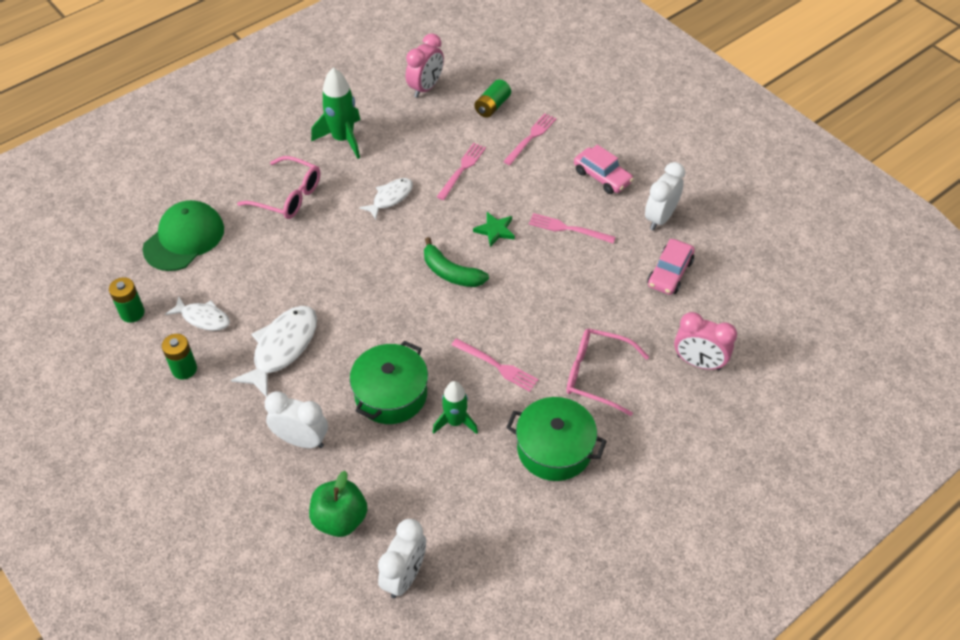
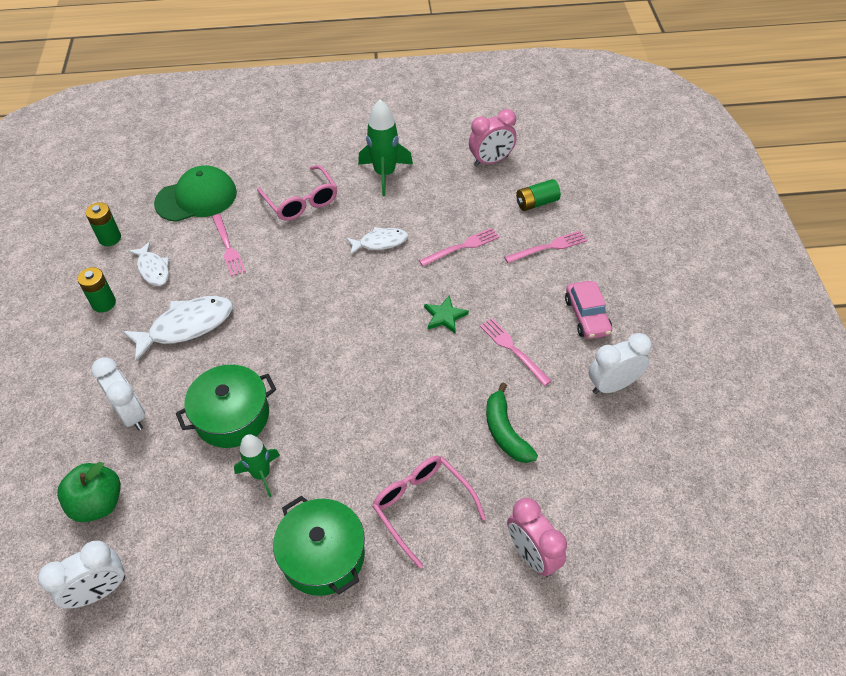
camera: 35 degrees right, 0 degrees up
(451, 273) = (374, 335): green banana -> green banana (505, 432)
(497, 366) = (340, 443): pink fork -> pink fork (228, 247)
(670, 273) = (577, 446): pink car -> none

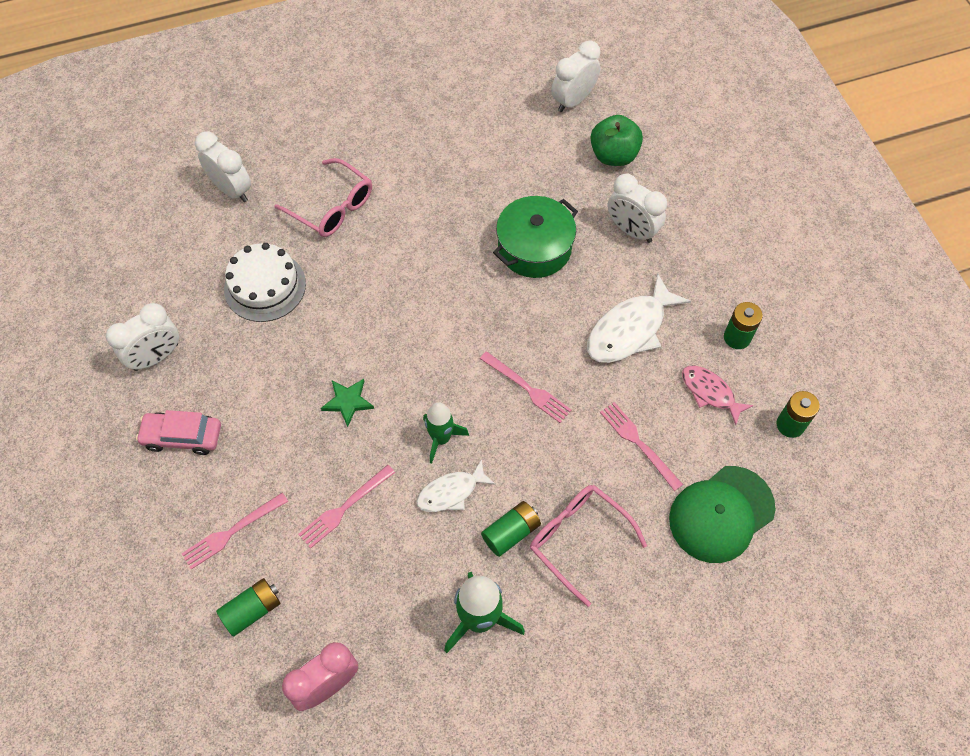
camera: 165 degrees right, 10 degrees up
(153, 269) = (710, 392): white fish -> pink fish
(261, 474) = (484, 204): green rocket -> green rocket (441, 438)
(323, 555) = (407, 156): green pot -> none
(346, 213) = (511, 532): none -> green battery
(505, 432) = (265, 286): green banana -> white cake
(513, 349) = (265, 376): pink fork -> pink fork (527, 388)
(532, 555) = (232, 190): pink clock -> white clock
(587, 316) = (182, 437): pink car -> pink car turned 60 degrees counterclockwise

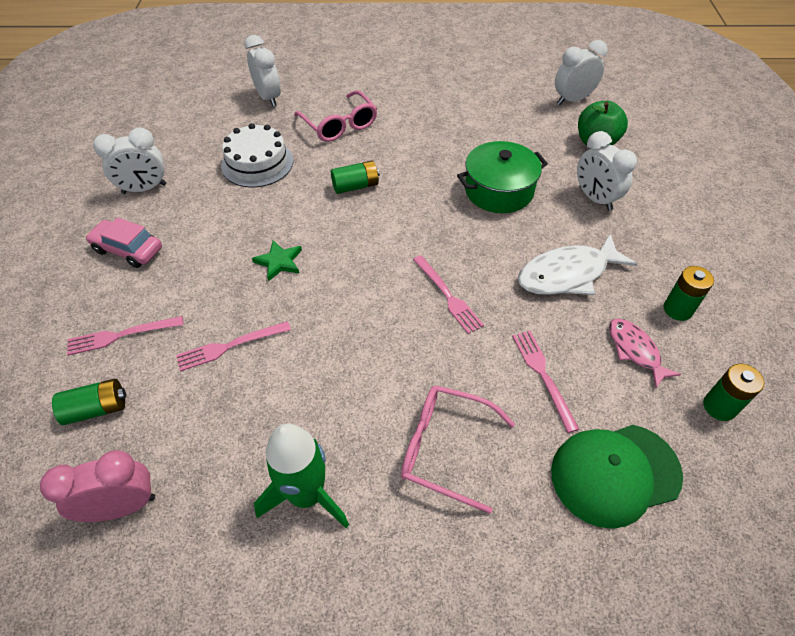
camera: 20 degrees right, 10 degrees down
(441, 438) = (347, 314): green rocket -> none
(451, 492) = (335, 363): white fish -> none
(511, 532) = (377, 419): green battery -> green battery (355, 186)
(578, 539) = (445, 448): pink glasses -> pink glasses turned 45 degrees counterclockwise

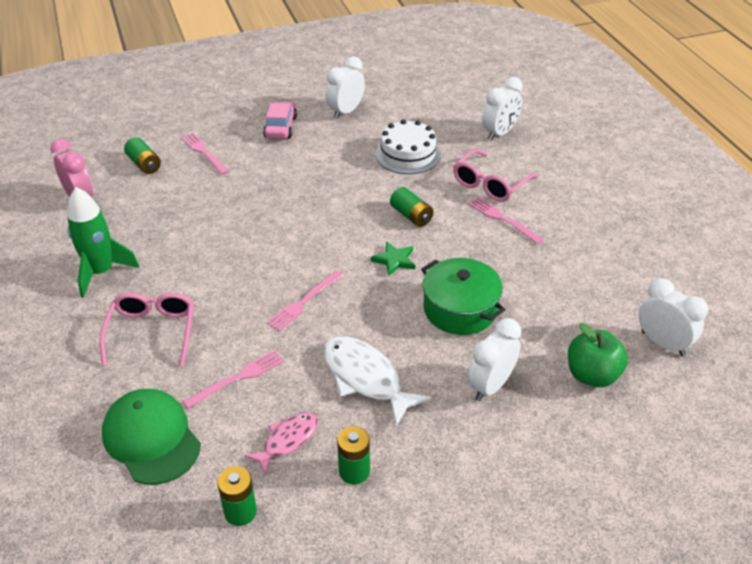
camera: 70 degrees right, 10 degrees down
(144, 189) = (346, 112): white clock -> white clock turned 75 degrees clockwise
(229, 346) = (210, 201): pink fork -> pink fork (503, 219)
(279, 262) = (301, 199): green star -> green star (394, 260)

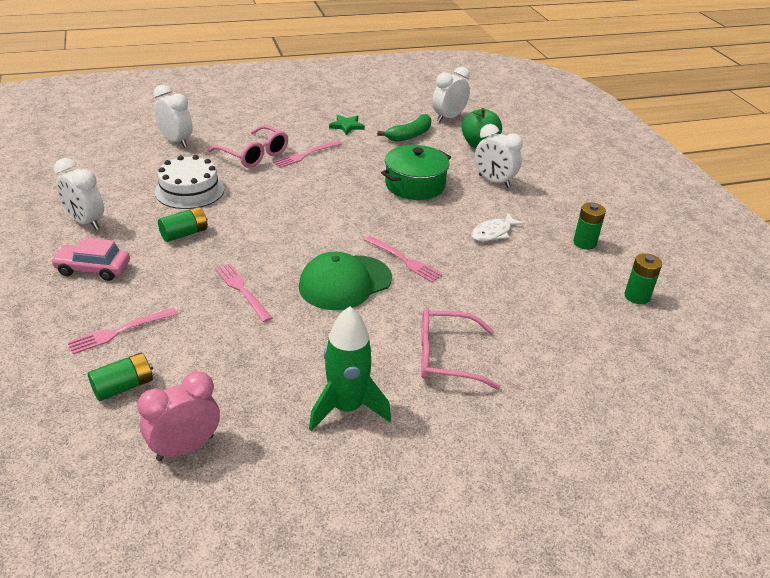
camera: 90 degrees left, 5 degrees down
(151, 438) = (580, 349): green cap -> green cap (345, 282)
(238, 378) = (502, 299): pink fork -> pink fork (242, 290)
(287, 440) = (564, 273): pink fish -> none
(365, 378) = (493, 233): white fish -> white fish, size x0.61
(394, 260) = (351, 209): green star -> green star (347, 126)
(411, 215) = (290, 196): green battery -> green battery (184, 233)
(589, 303) = (410, 135): none -> green banana

